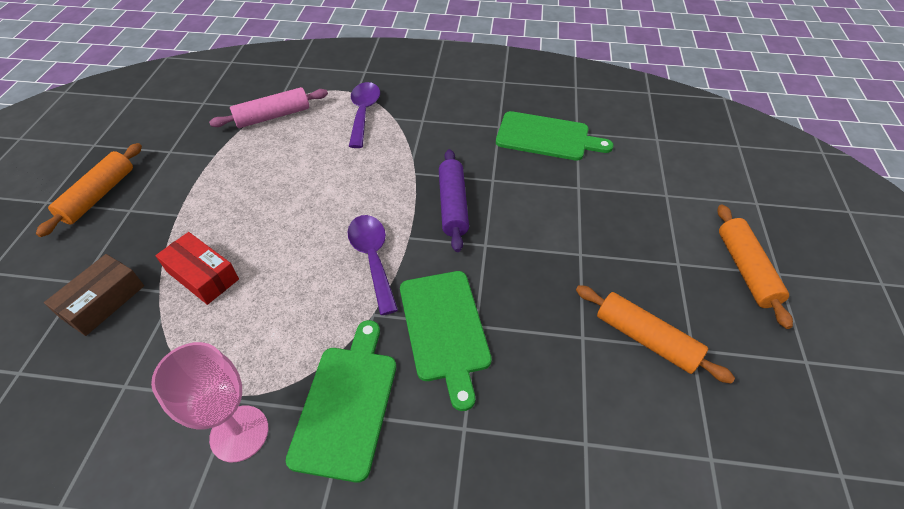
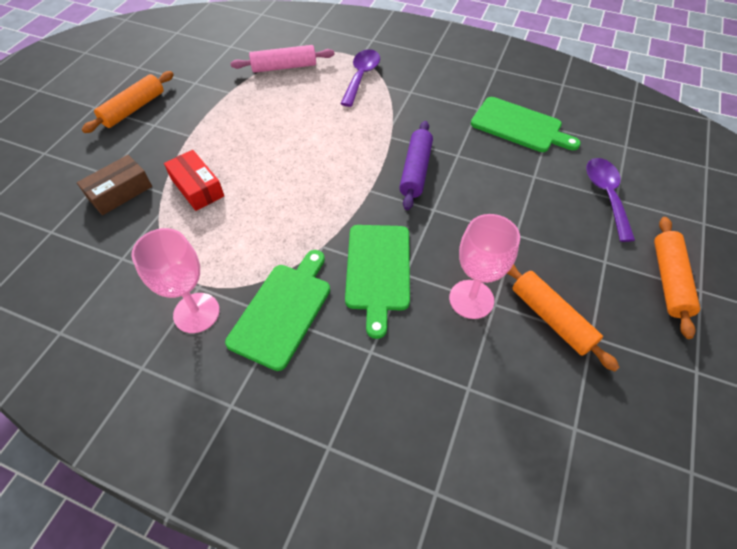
camera: 15 degrees right, 5 degrees up
(372, 258) = (335, 201): purple spoon -> purple spoon (606, 195)
(556, 337) = (471, 299): none -> pink goblet

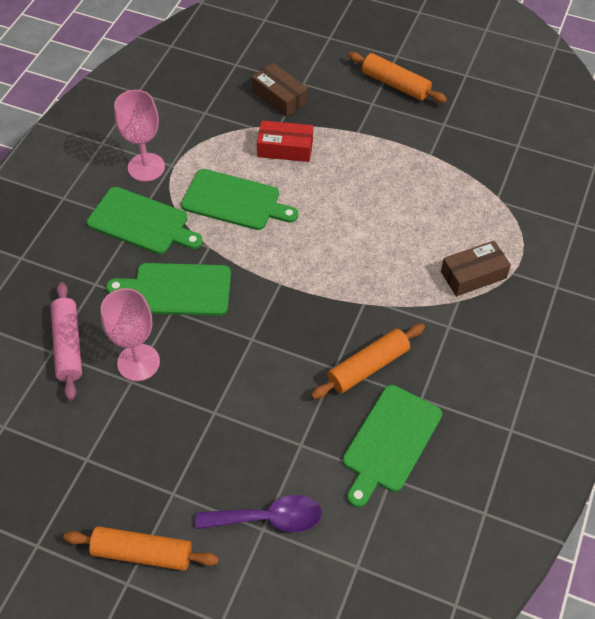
camera: 90 degrees right, 0 degrees up
(197, 187) = (285, 148): red box -> red box turned 45 degrees clockwise
(263, 226) = (235, 201): none -> green cutting board
(284, 67) = (482, 199): pink rolling pin -> pink rolling pin (68, 345)
(361, 76) = (473, 275): purple spoon -> brown box
(415, 171) = (308, 325): purple rolling pin -> none
(551, 318) = (110, 427): orange rolling pin -> orange rolling pin (368, 367)

